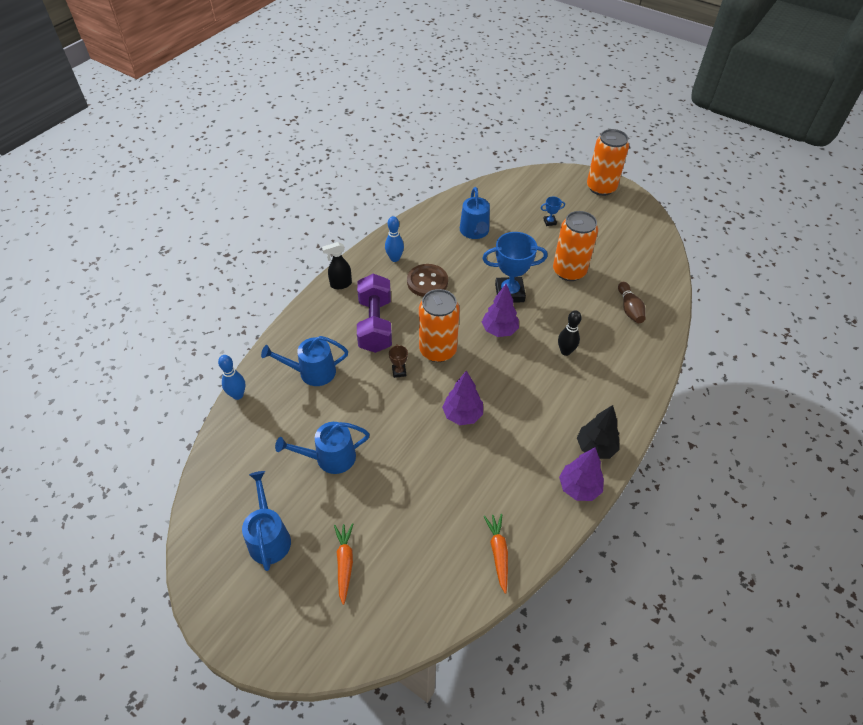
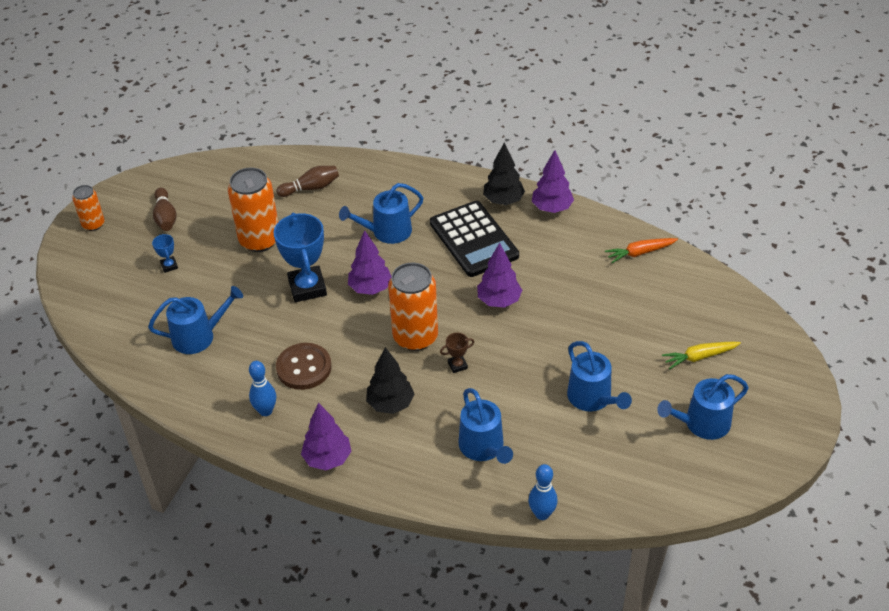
camera: 100 degrees left, 5 degrees down
(340, 284) = (327, 459): black spray bottle -> purple tree
(344, 563) = (699, 357): orange carrot -> yellow carrot
(375, 324) = (390, 404): purple dumbbell -> black tree
(544, 412) = (474, 239): none -> black calculator
(565, 351) = (387, 232): black bowling pin -> blue watering can
(601, 188) = (93, 224): orange can -> orange can, size x0.56
(604, 223) = (165, 217): none -> brown bowling pin

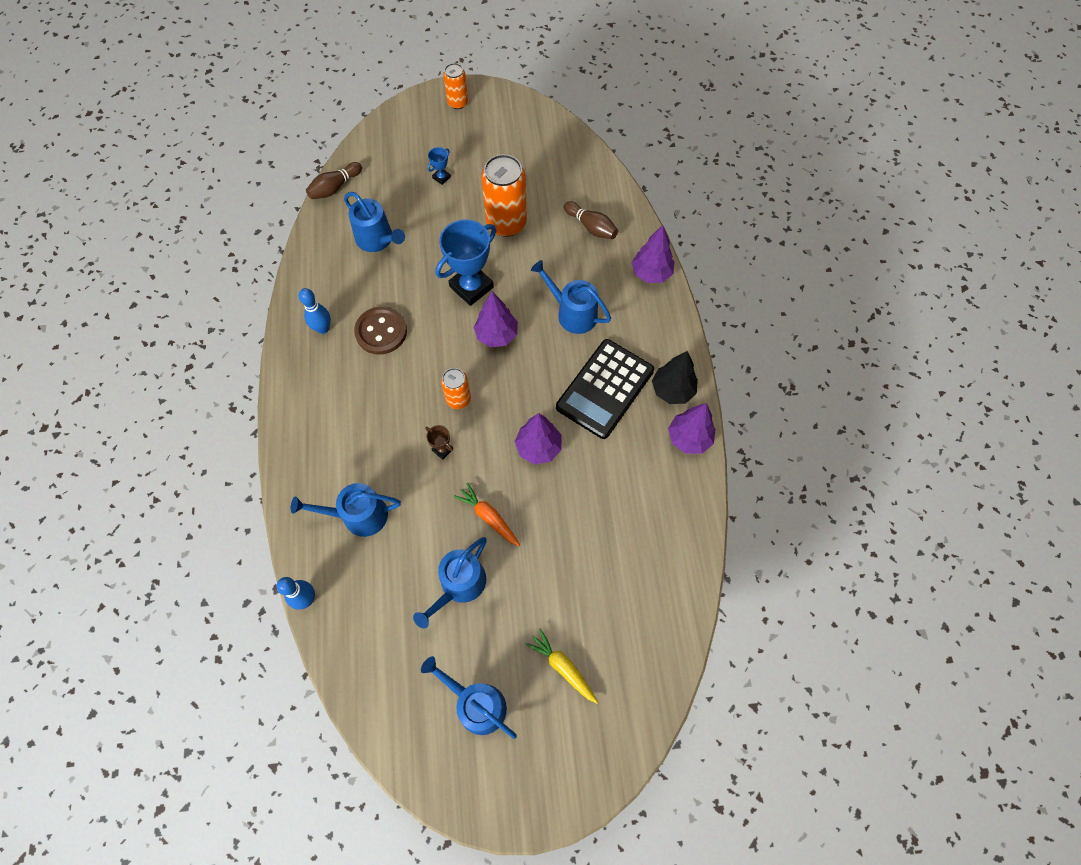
camera: 60 degrees right, 20 degrees up
(165, 217) = (494, 144): brown bowling pin -> brown bowling pin (335, 187)
(327, 459) = (294, 399): purple tree -> purple tree (651, 273)
(390, 404) = (373, 417): black tree -> none
(415, 337) = (458, 399): orange can -> orange can, size x0.56
(483, 447) = (359, 515): blue watering can -> blue watering can turned 45 degrees clockwise
(640, 253) = (675, 549): orange carrot -> orange carrot (488, 517)

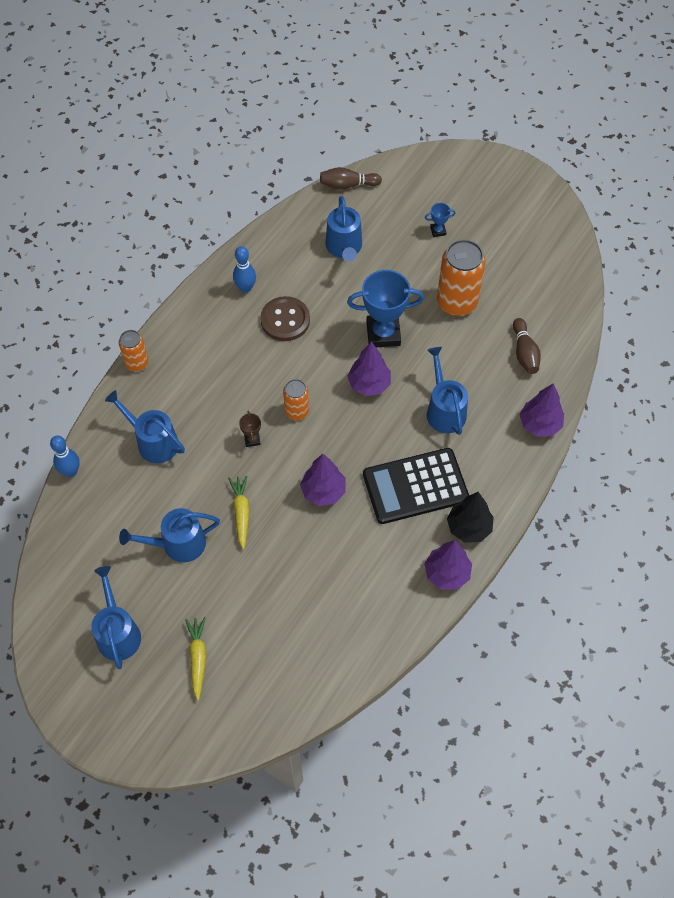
camera: 40 degrees right, 5 degrees down
(458, 102) = (507, 177): orange can -> orange can (137, 363)
(488, 517) = (241, 513): orange carrot -> yellow carrot

